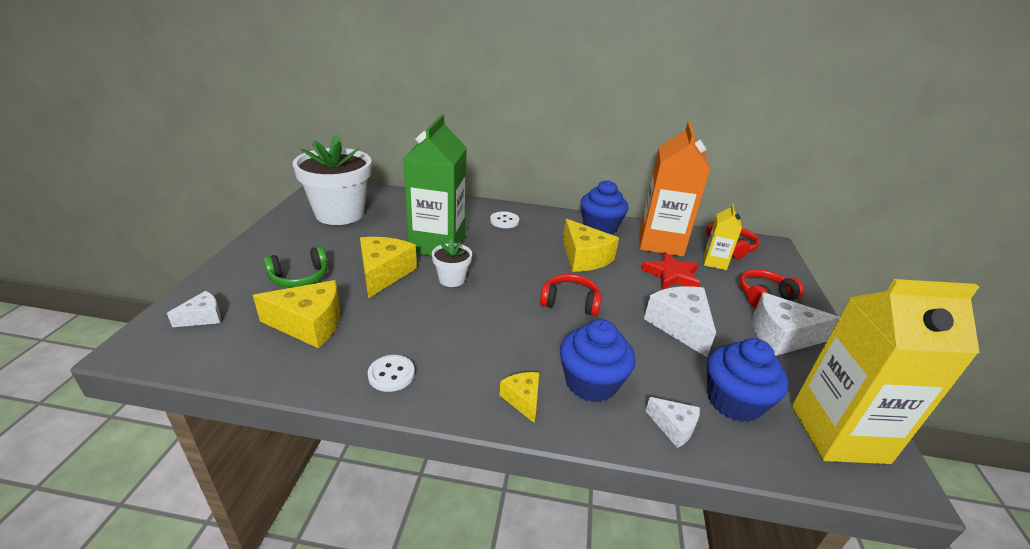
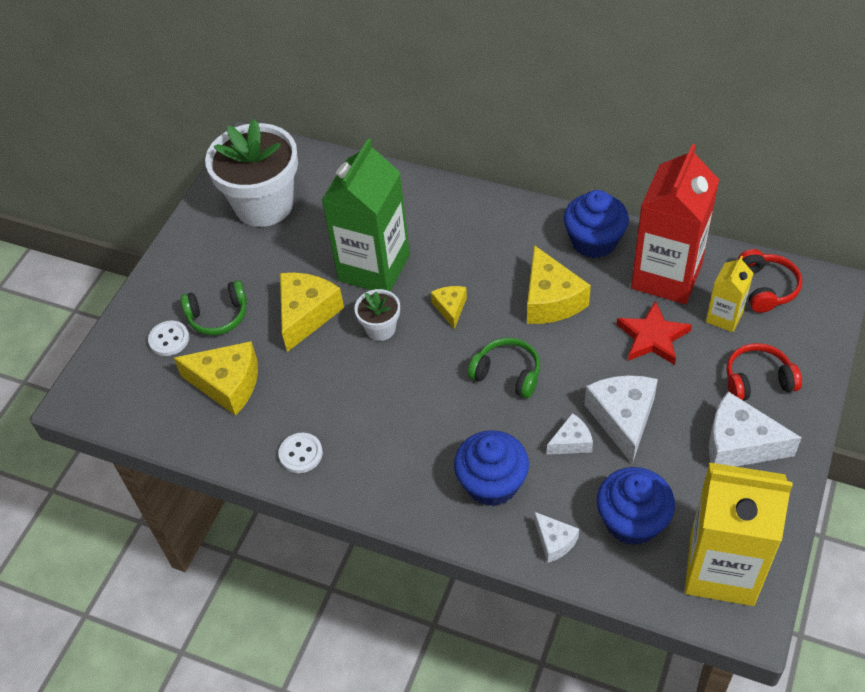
camera: 20 degrees right, 20 degrees up
(203, 317) = (129, 367): white cheese -> white cheese (571, 442)
(504, 221) = (467, 225): white button -> white button (169, 339)
(522, 399) = (418, 495): yellow cheese -> yellow cheese (450, 308)
(570, 302) = (507, 374): red headphones -> green headphones
(660, 243) = (666, 276): orange carton -> red carton

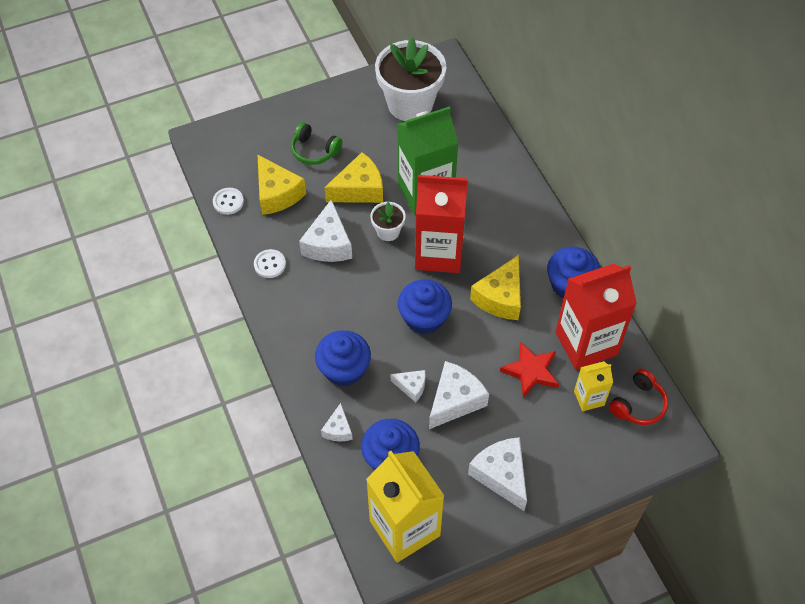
camera: 40 degrees right, 5 degrees up
(169, 339) = (276, 143): white button -> white button (228, 202)
(336, 386) = (328, 244): none -> white cheese
(450, 308) = (439, 253): yellow cheese -> red carton
(507, 374) = (424, 318): green headphones -> blue cupcake
(758, 380) = (560, 451): red headphones -> none

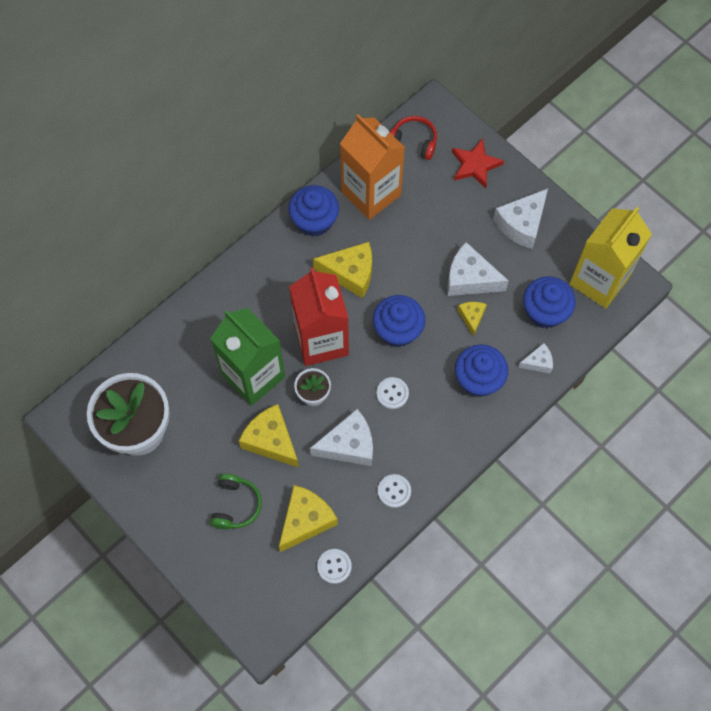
camera: 110 degrees left, 10 degrees up
(362, 292) = (392, 393): none -> white button
(411, 387) = (471, 317): white cheese -> yellow cheese
(531, 371) = (416, 228): red star -> red star (475, 165)
(586, 343) = (371, 193): red carton -> orange carton
(589, 398) = (423, 179): yellow carton -> none

